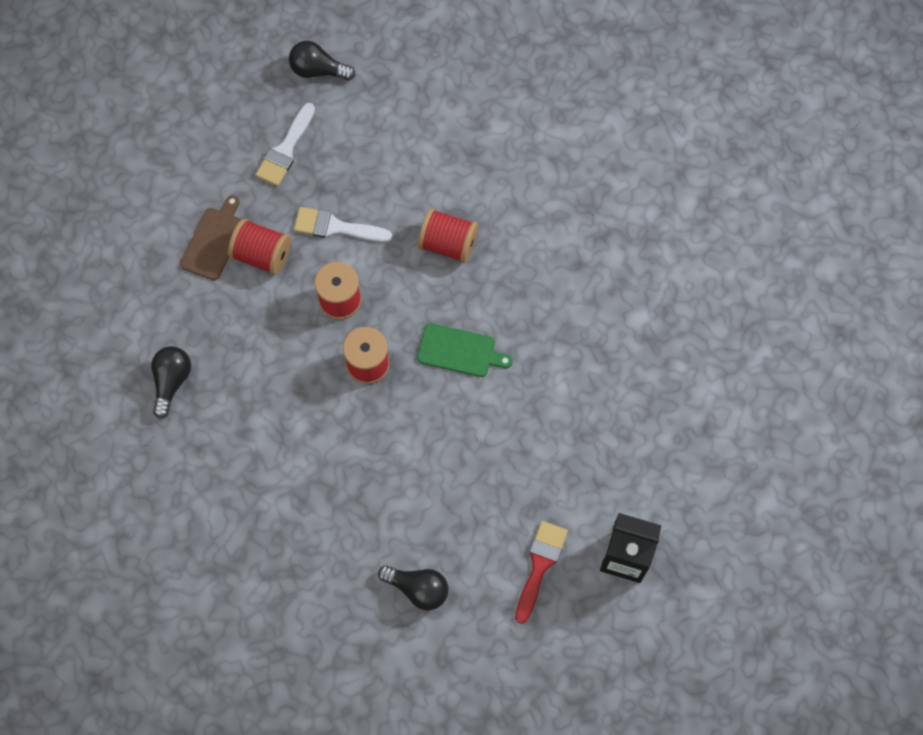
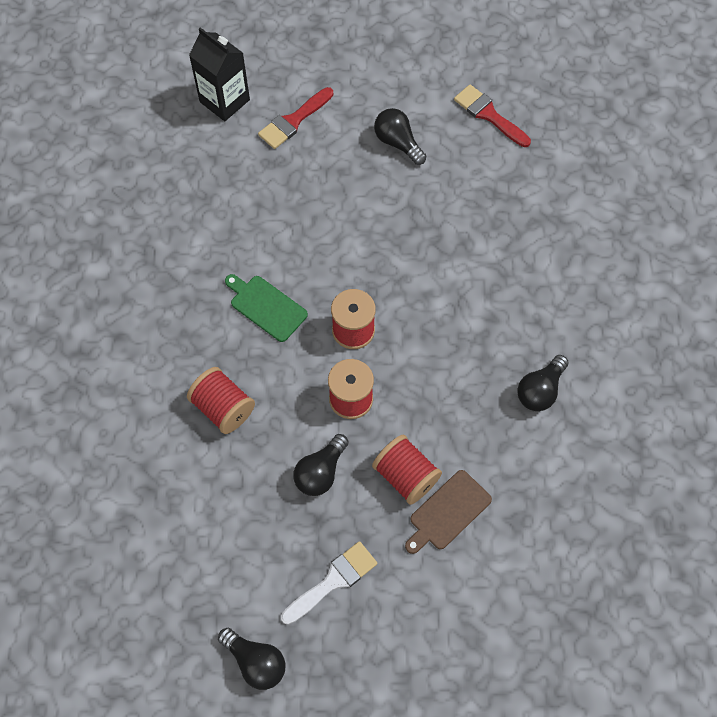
camera: 155 degrees left, 5 degrees down
(335, 670) = (489, 115): none -> red brush
(336, 227) = (321, 472): white brush -> black light bulb

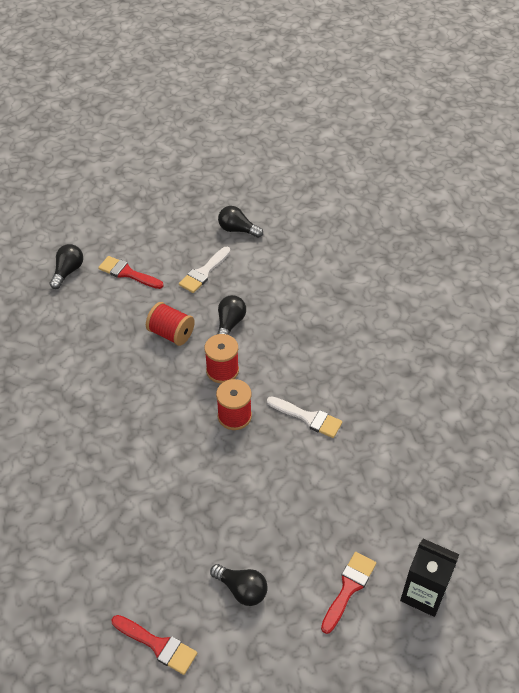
camera: 165 degrees right, 15 degrees down
(223, 408) = (311, 346): red spool -> none
(266, 307) = (308, 418): green cutting board -> white brush
(448, 512) = (138, 320): brown cutting board -> none
(450, 610) = (128, 273): none -> red brush
(540, 390) = (82, 406): black light bulb -> black light bulb (68, 272)

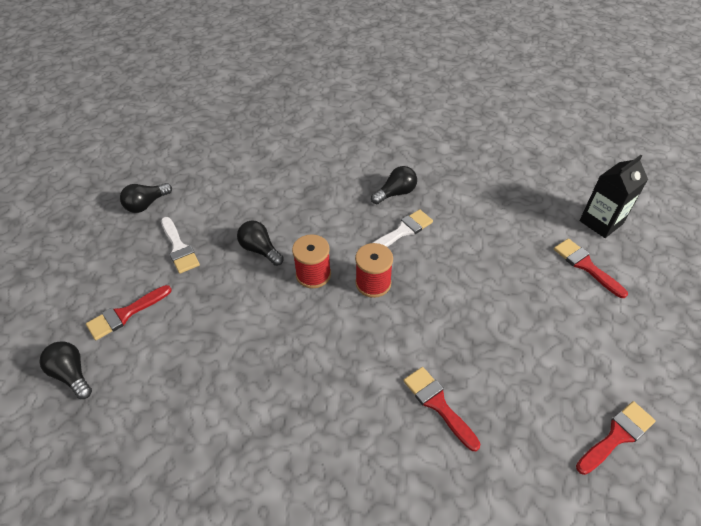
camera: 65 degrees left, 0 degrees up
(134, 501) = (438, 404): none -> red brush
(171, 333) = (239, 301): red spool -> none
(241, 589) = (569, 343): black light bulb -> black light bulb (396, 193)

